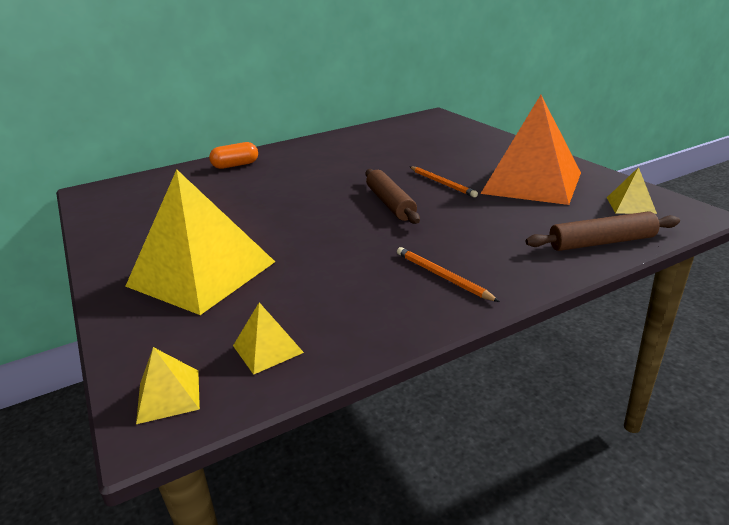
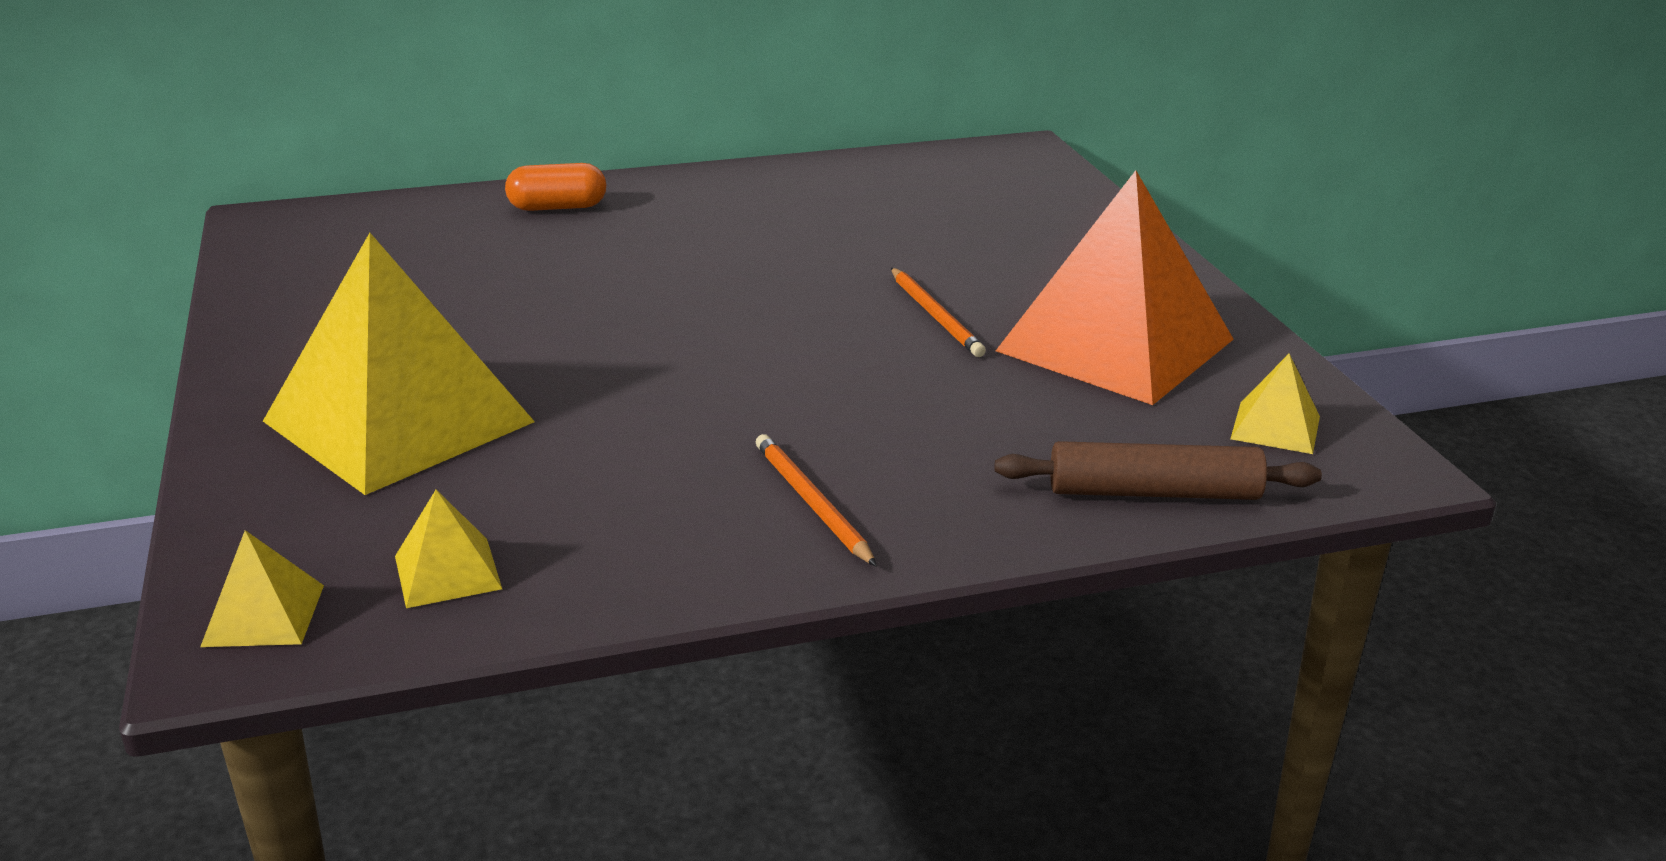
camera: 10 degrees right, 0 degrees up
(390, 203) = (808, 342): brown rolling pin -> none

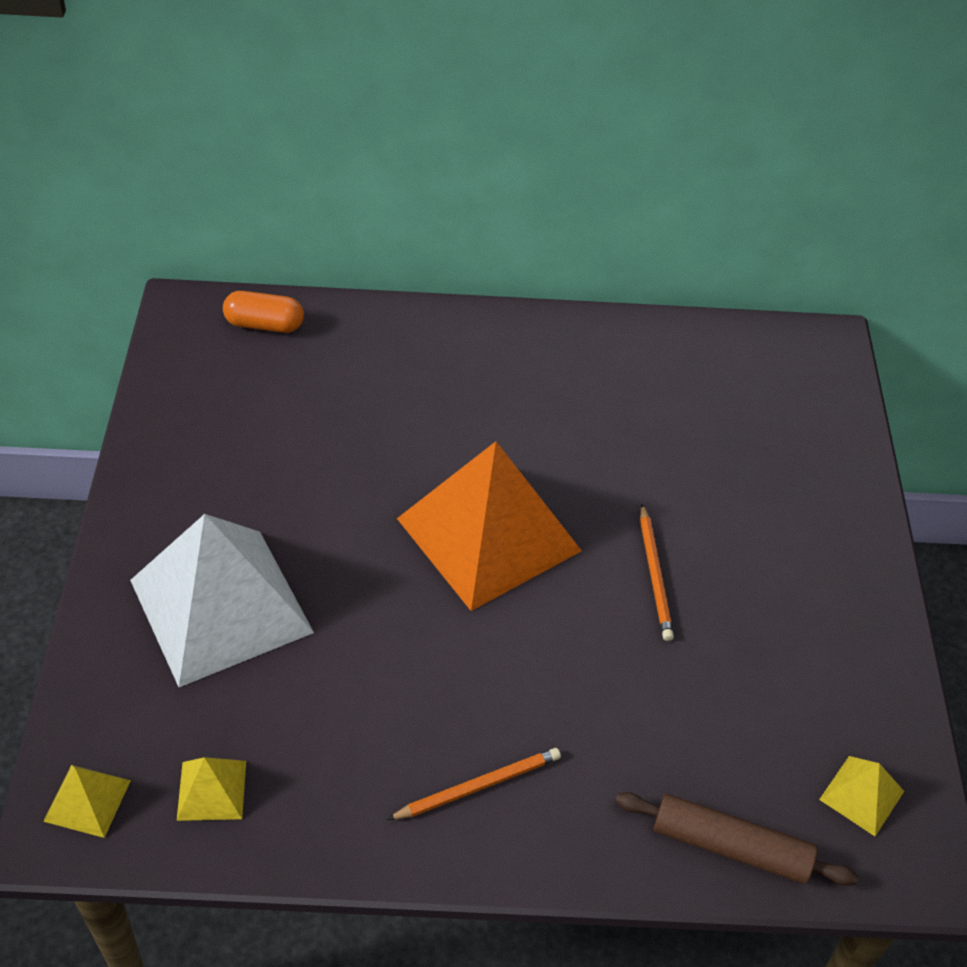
camera: 15 degrees right, 20 degrees up
(399, 421) = (221, 606): yellow pyramid -> white pyramid
(557, 207) = (409, 344): orange capsule -> orange capsule (264, 324)
(812, 503) = (477, 786): orange pencil -> orange pencil turned 75 degrees clockwise
(1115, 344) = (782, 652): orange pyramid -> orange pyramid (488, 534)

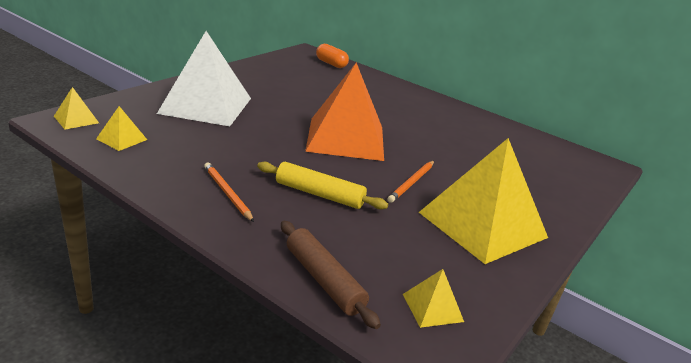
camera: 35 degrees right, 20 degrees down
(477, 786) = (227, 193): orange pencil -> orange pencil turned 135 degrees counterclockwise
(579, 693) = (319, 194): none -> yellow rolling pin
(794, 600) = (482, 224): none -> yellow pyramid

